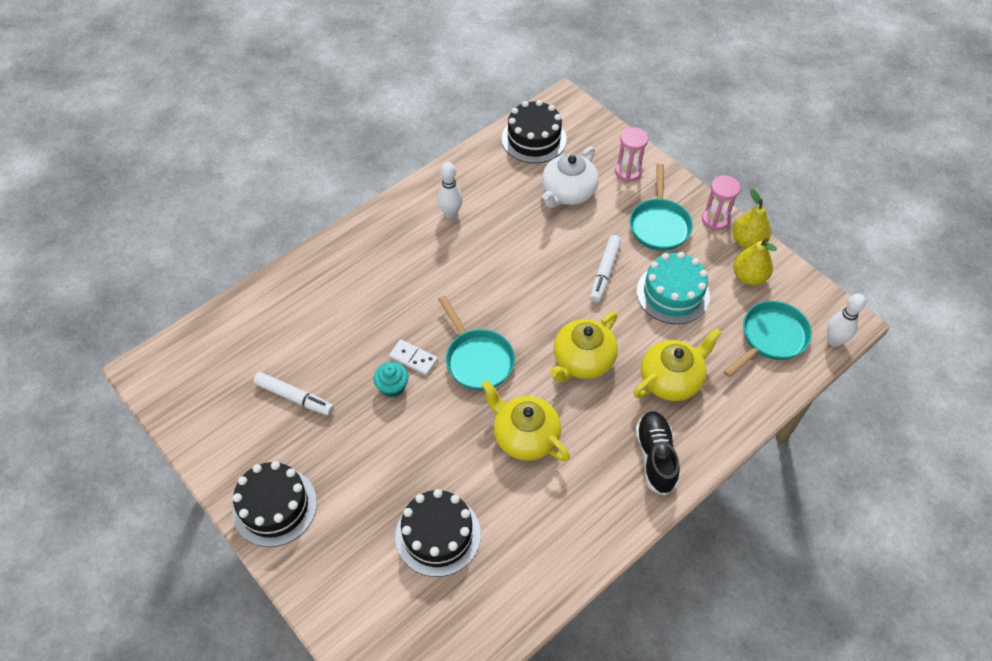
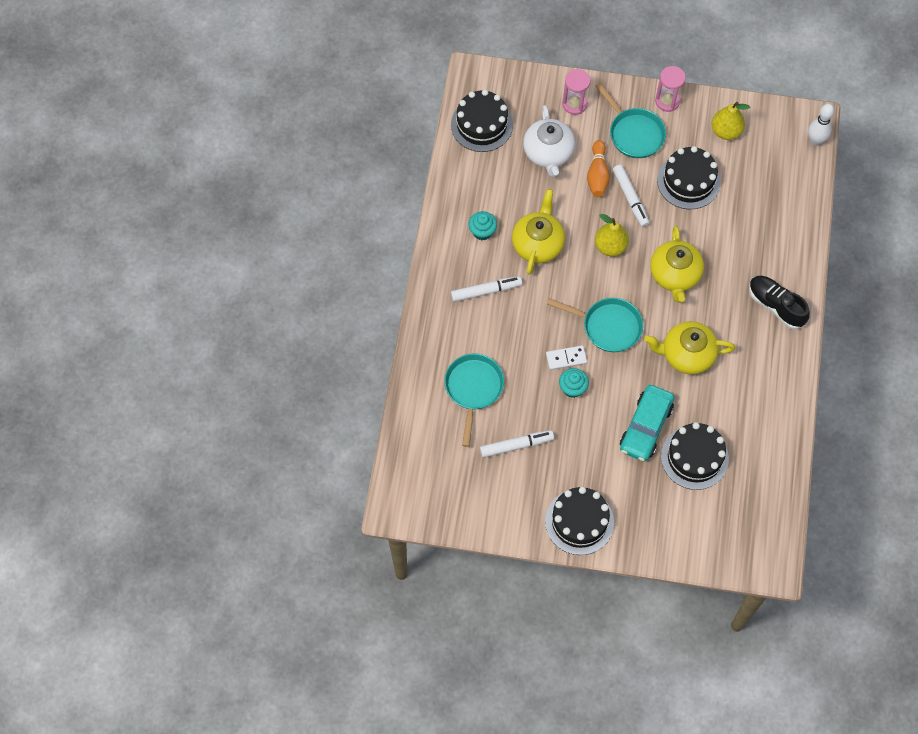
camera: 40 degrees left, 10 degrees up
(404, 258) = (486, 291): none -> white marker
(421, 471) = (645, 427): none -> turquoise car
(450, 213) = (482, 231): white bowling pin -> turquoise cupcake
(593, 235) = (597, 175): none -> orange bowling pin
(671, 379) = (740, 245): yellow teapot -> yellow teapot (538, 244)
(673, 293) = (688, 181): turquoise cake -> black cake
(748, 242) = (703, 103): yellow pear -> yellow pear (610, 246)
(771, 338) = (776, 168): turquoise pan -> turquoise pan (473, 389)

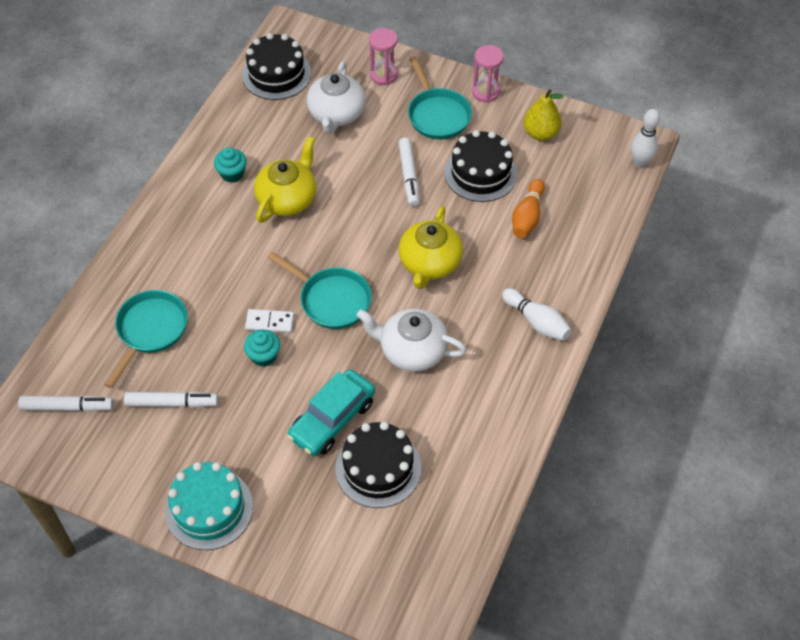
camera: 15 degrees right, 10 degrees down
(486, 291) = (210, 233): white marker -> white marker (67, 407)
(579, 521) = (209, 508): black cake -> turquoise cake
(597, 175) = (381, 146): orange bowling pin -> orange bowling pin (527, 216)
(610, 246) = (367, 218): yellow pear -> none
(686, 354) = (412, 350): yellow teapot -> white teapot
(775, 306) = (536, 322): black shoe -> white bowling pin

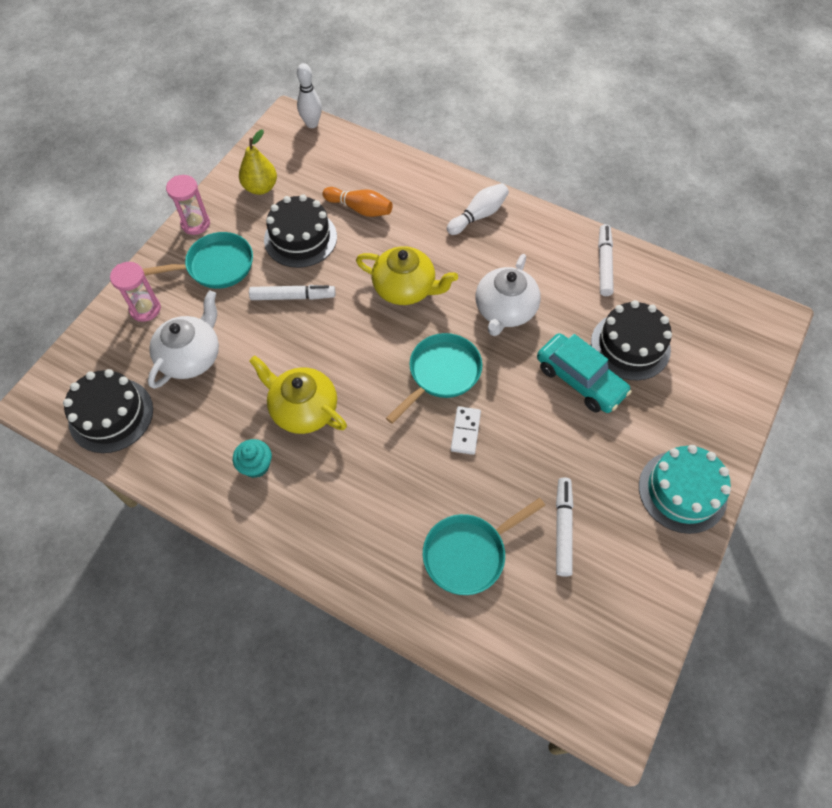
camera: 85 degrees left, 5 degrees up
(67, 407) = (568, 644): white marker -> white marker (604, 264)
(150, 330) = (468, 553): turquoise pan -> turquoise pan turned 60 degrees counterclockwise
(264, 356) = (506, 438): turquoise cupcake -> none
(336, 114) = (191, 357): white teapot -> white teapot turned 75 degrees counterclockwise

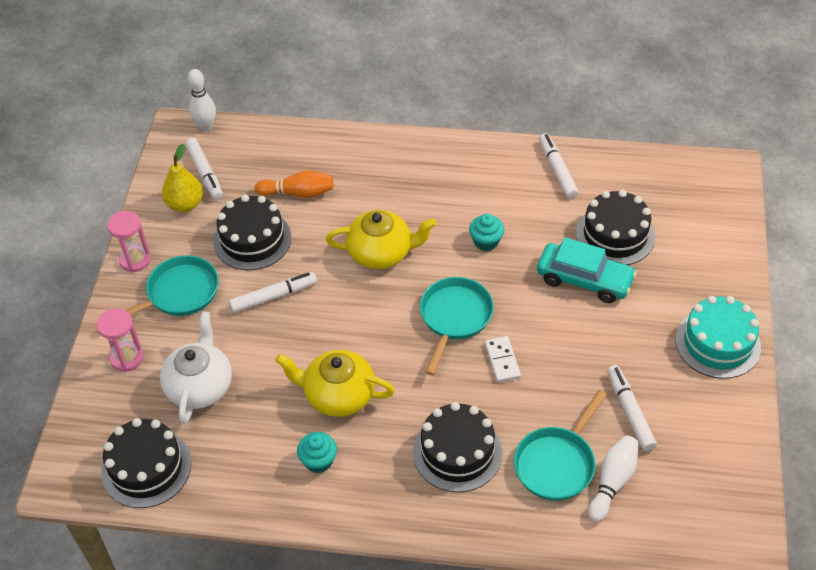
camera: 20 degrees left, 10 degrees down
(290, 165) = (205, 173): none -> white marker
(382, 506) = (457, 452): none -> black cake
(478, 216) = (418, 163): white bowling pin -> white bowling pin (612, 482)
(505, 310) = (486, 242): white teapot -> turquoise cupcake

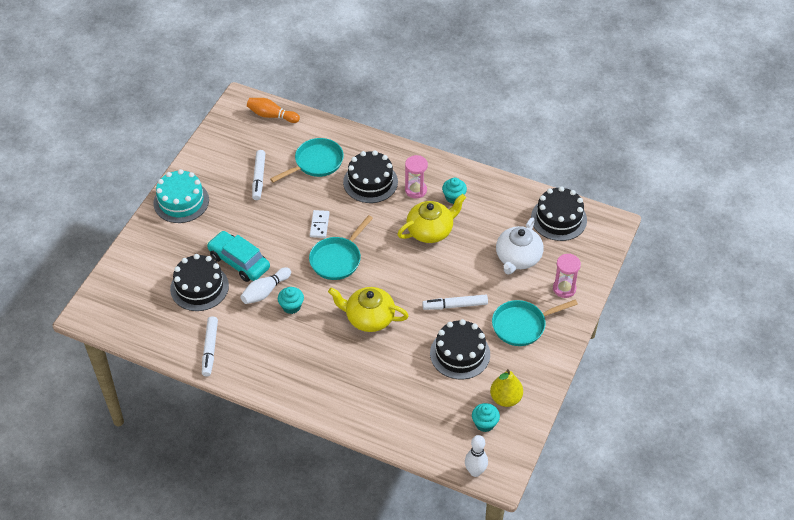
camera: 165 degrees left, 0 degrees up
(135, 260) = (550, 360): pink hourglass -> pink hourglass (415, 190)
(205, 173) = (484, 423): white marker -> turquoise cupcake
(298, 193) = (415, 384): orange bowling pin -> orange bowling pin (271, 115)
(338, 395) = (430, 230): yellow teapot -> yellow teapot turned 60 degrees counterclockwise
(612, 482) = (290, 146): white bowling pin -> white bowling pin (265, 291)

